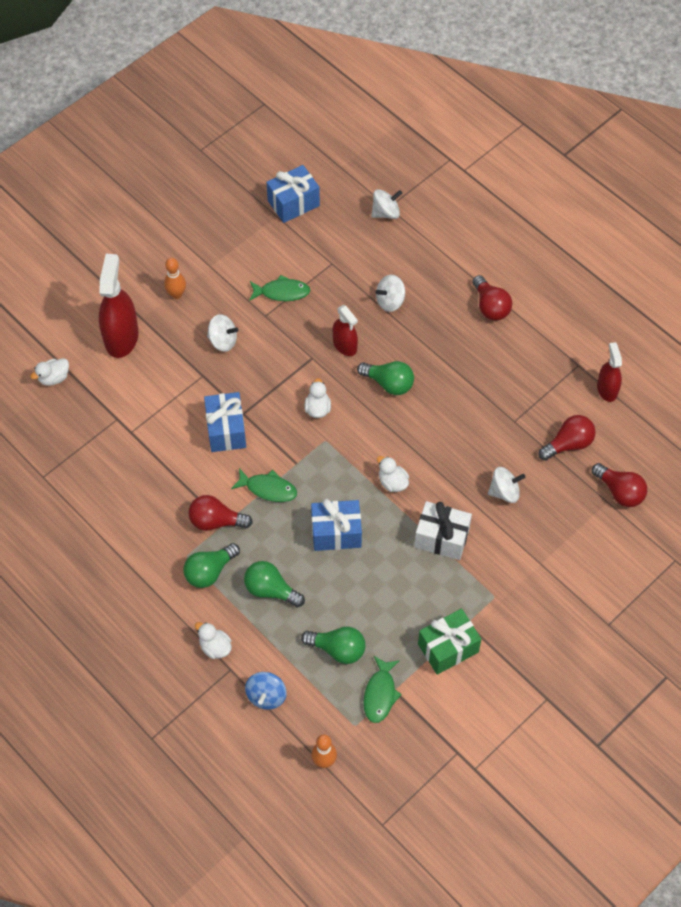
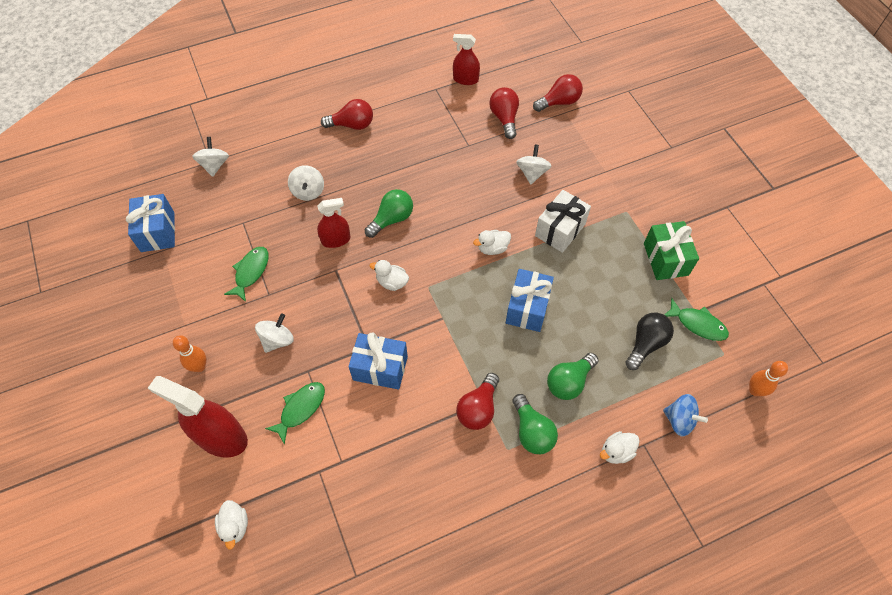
camera: 70 degrees left, 0 degrees up
(268, 489) = (460, 350): green fish -> green fish (300, 409)
(338, 649) = (646, 344): green light bulb -> black light bulb

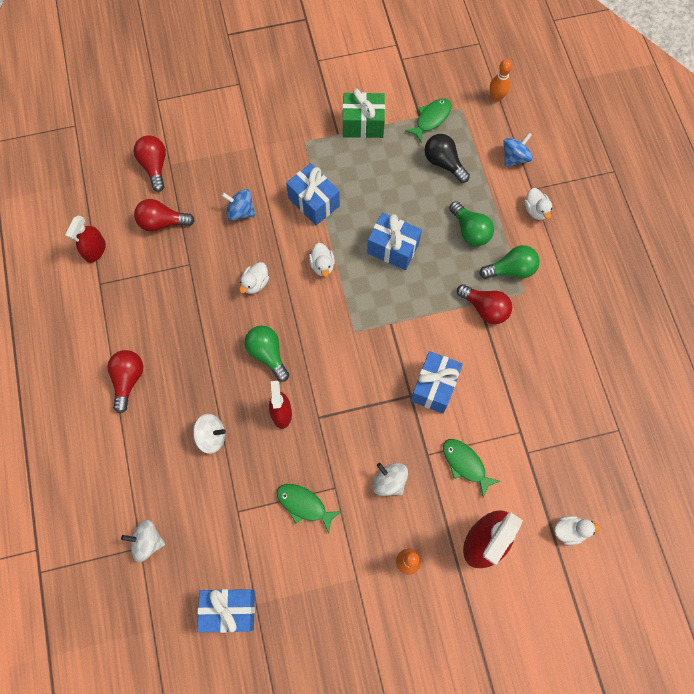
camera: 80 degrees left, 10 degrees up
(392, 282) = (343, 364): white duck -> white duck (255, 283)
(532, 173) = (240, 211): white spinning top -> blue spinning top
(560, 230) = (313, 202): white gift -> blue gift

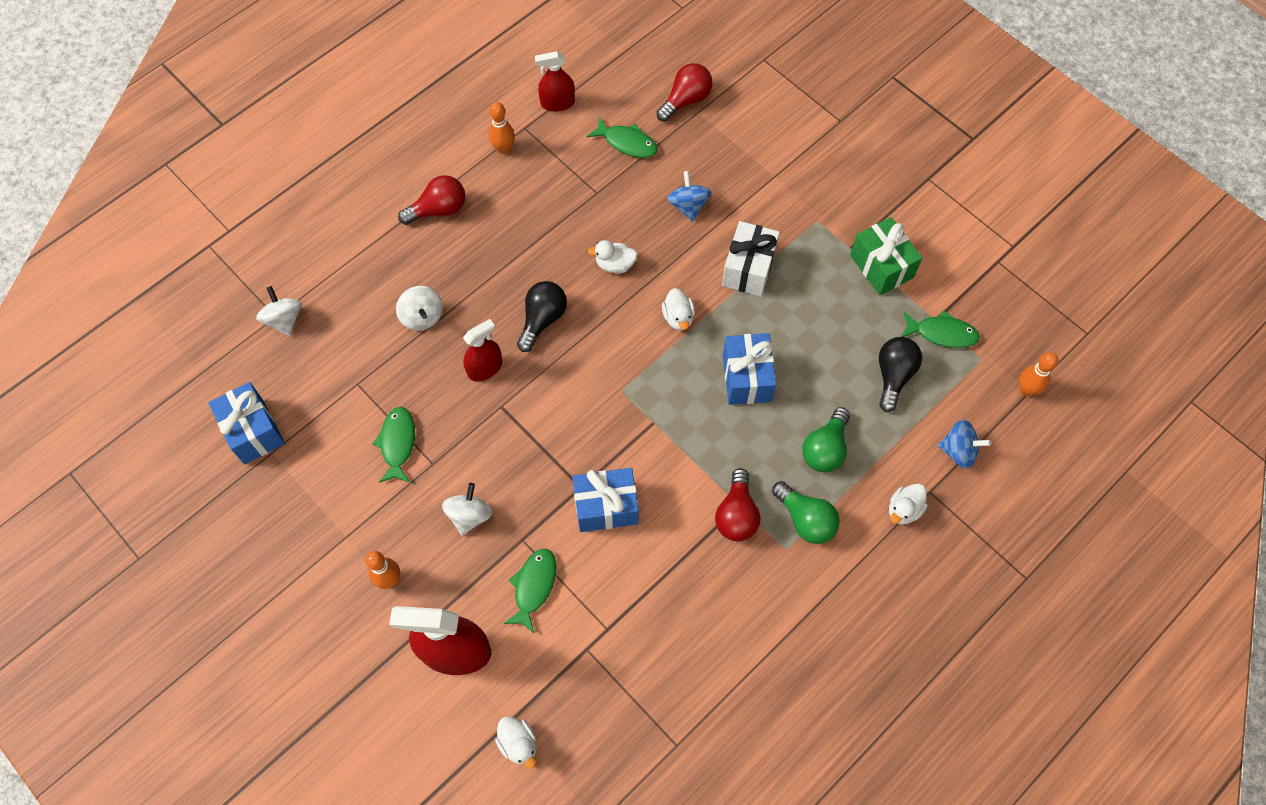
camera: 60 degrees right, 5 degrees down
(107, 307) = (503, 149): none -> orange bowling pin
(162, 222) = (627, 143): red light bulb -> green fish
(267, 354) = (542, 319): green light bulb -> black light bulb
(313, 202) = (748, 269): blue gift -> white gift
(322, 265) = (678, 317): white duck -> white duck turned 60 degrees counterclockwise

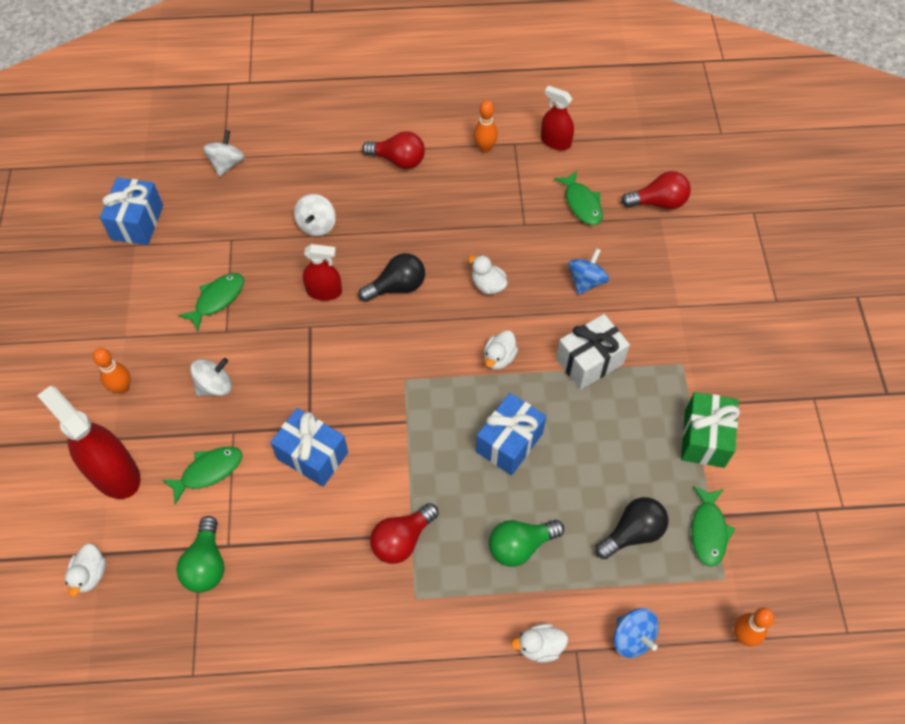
camera: 40 degrees right, 5 degrees down
(805, 519) = (452, 588): green light bulb -> green light bulb (206, 564)
(942, 333) = (708, 531): green fish -> green fish turned 45 degrees clockwise

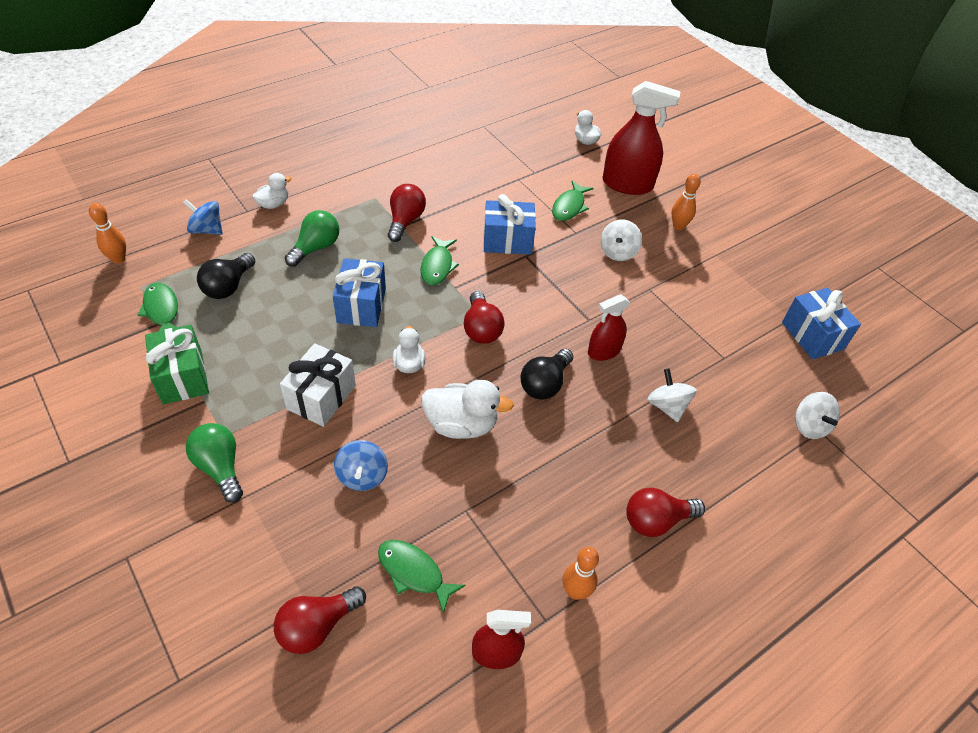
camera: 145 degrees right, 10 degrees down
(206, 564) = (523, 167): green light bulb -> green light bulb (220, 467)
(217, 299) = (681, 307): green fish -> green fish (437, 266)
(413, 363) = (481, 329): none -> red light bulb
(488, 285) = (461, 424): white duck -> white duck, size x1.67

